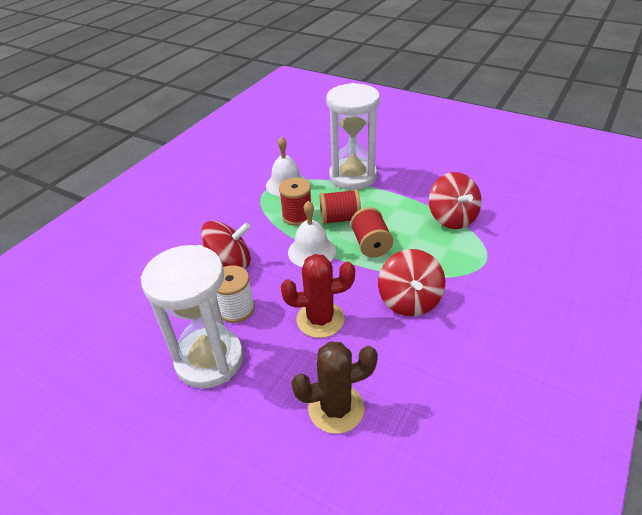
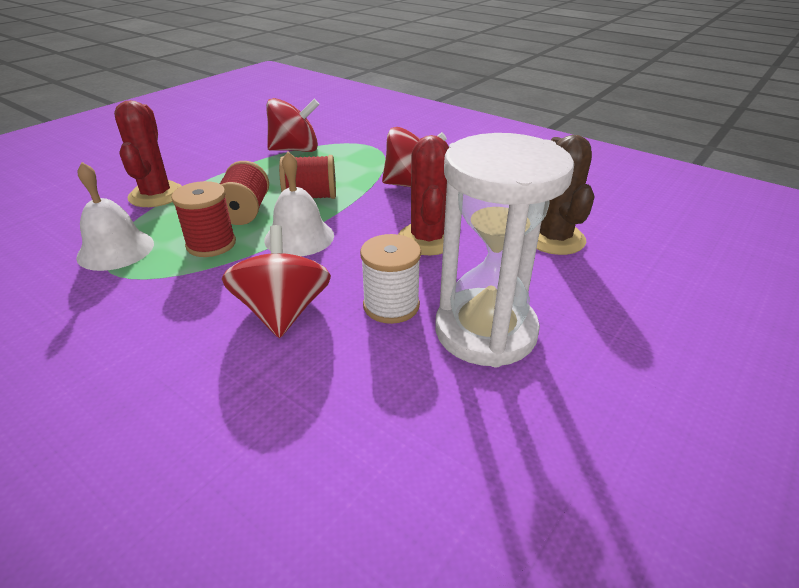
camera: 85 degrees left, 5 degrees down
(353, 176) = (156, 195): white hourglass -> red cactus

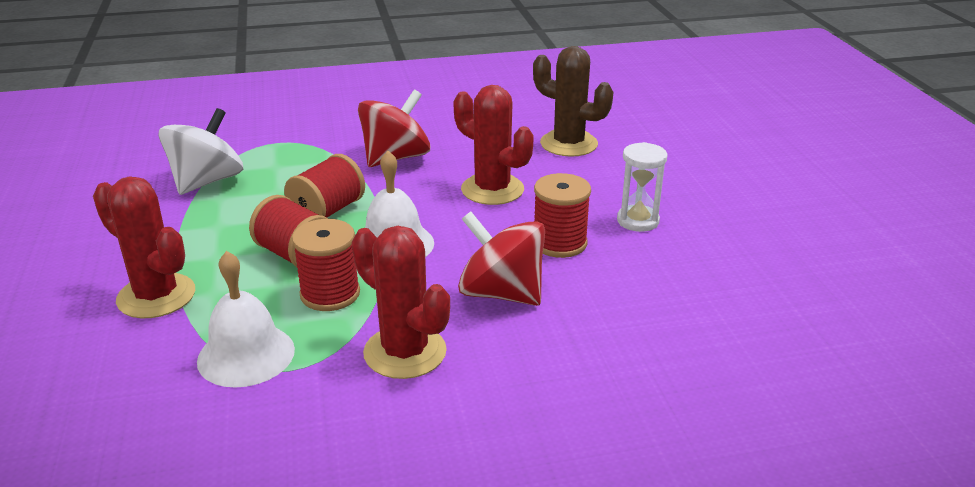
camera: 50 degrees left, 5 degrees down
(163, 306) = (405, 352): none -> red cactus
(295, 150) = (207, 181): red spinning top -> white spinning top
(391, 305) = (559, 243): white spool -> red spool
(485, 331) = (638, 221): white hourglass -> white hourglass, size x0.47

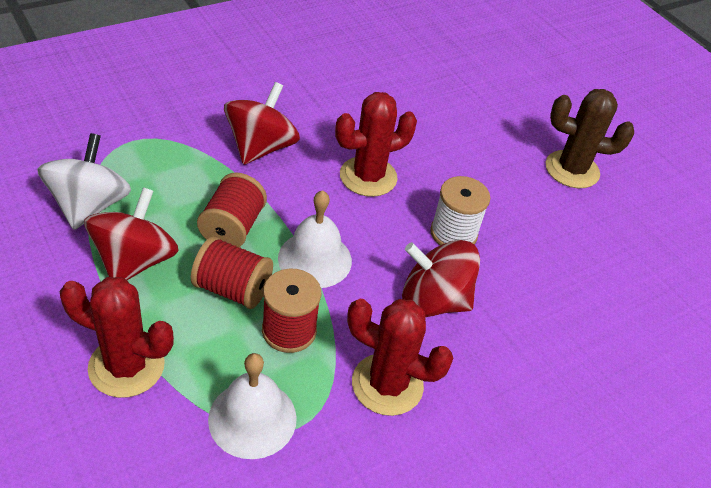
camera: 25 degrees left, 15 degrees up
(219, 223) = (135, 261): none -> red spinning top
(492, 189) = (368, 177): red cactus -> red cactus turned 45 degrees counterclockwise
(559, 243) = (453, 233): red spool -> white spool
(569, 144) = (407, 109): brown cactus -> brown cactus (572, 170)
(638, 221) = (503, 196): white hourglass -> none

